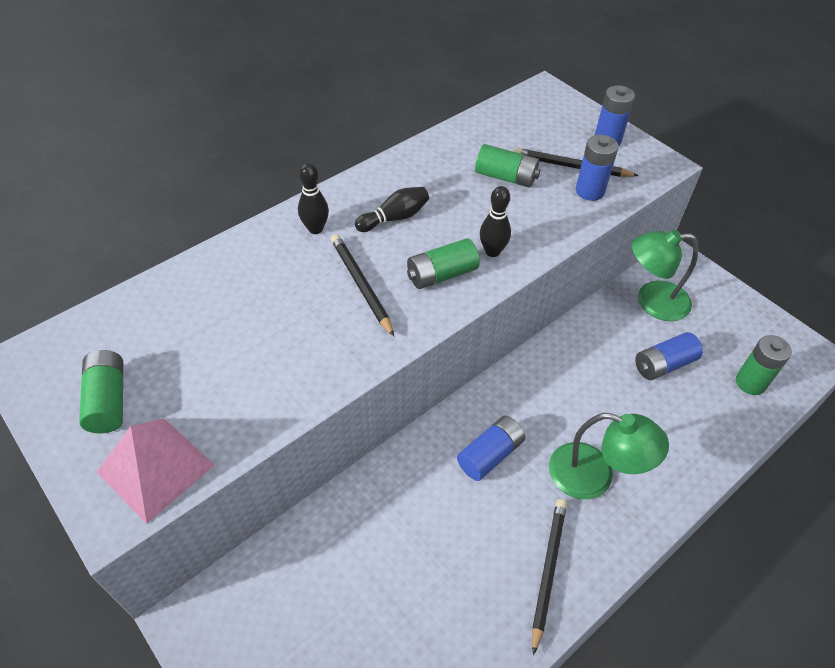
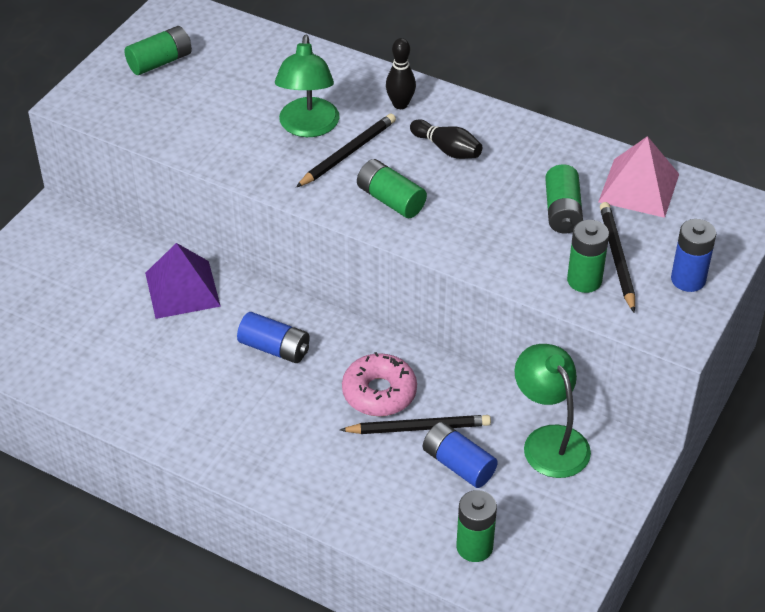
camera: 70 degrees right, 5 degrees down
(155, 468) = (115, 107): pink pyramid -> pink pyramid (638, 187)
(377, 513) = (182, 289): none -> purple pyramid
(492, 251) = (442, 226): black bowling pin -> none
(548, 571) = (174, 414): black pencil -> black pencil (418, 428)
(571, 392) = (379, 392): none -> pink donut
(590, 191) = (584, 280): blue battery -> green battery
(594, 476) = (286, 429): green lamp -> green lamp (308, 127)

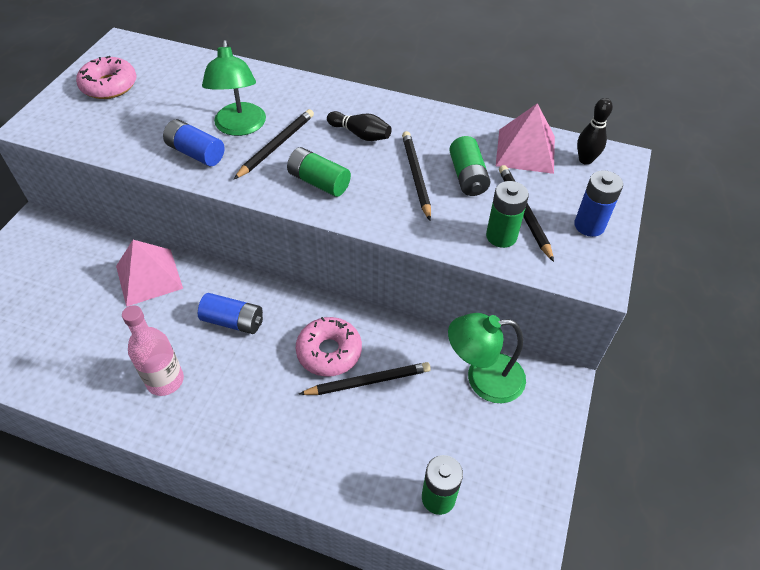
camera: 10 degrees left, 5 degrees up
(160, 62) = (109, 86): green battery -> pink donut
(182, 289) = (149, 277): purple pyramid -> pink pyramid
(195, 400) = (165, 380): none -> pink bottle
(400, 104) = (315, 102): black bowling pin -> black bowling pin (585, 160)
(458, 464) = (409, 413): blue battery -> blue battery (196, 153)
(503, 204) = (416, 176): none -> black pencil
(549, 440) = (483, 378): green lamp -> green lamp turned 60 degrees counterclockwise

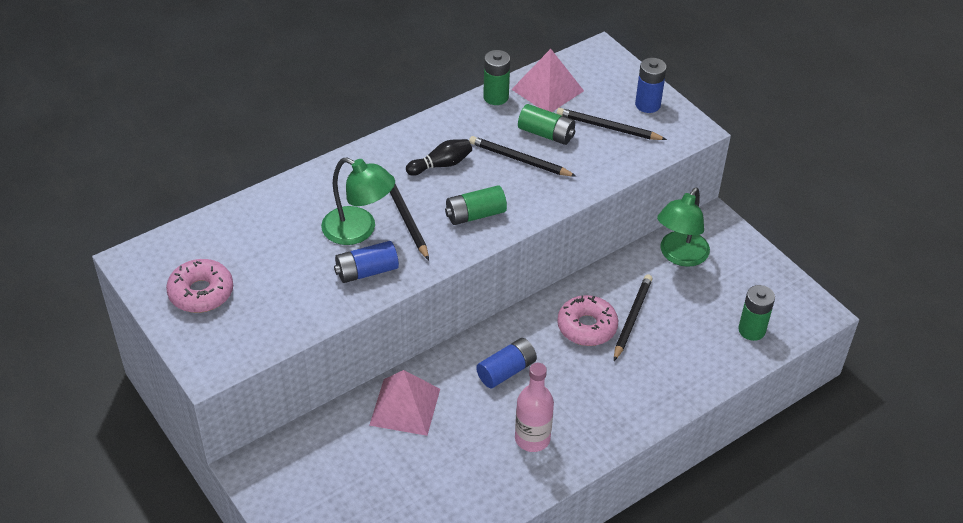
camera: 55 degrees left, 5 degrees down
(501, 236) = (620, 151): green battery -> green battery (496, 97)
(585, 160) = (585, 67): black bowling pin -> none

